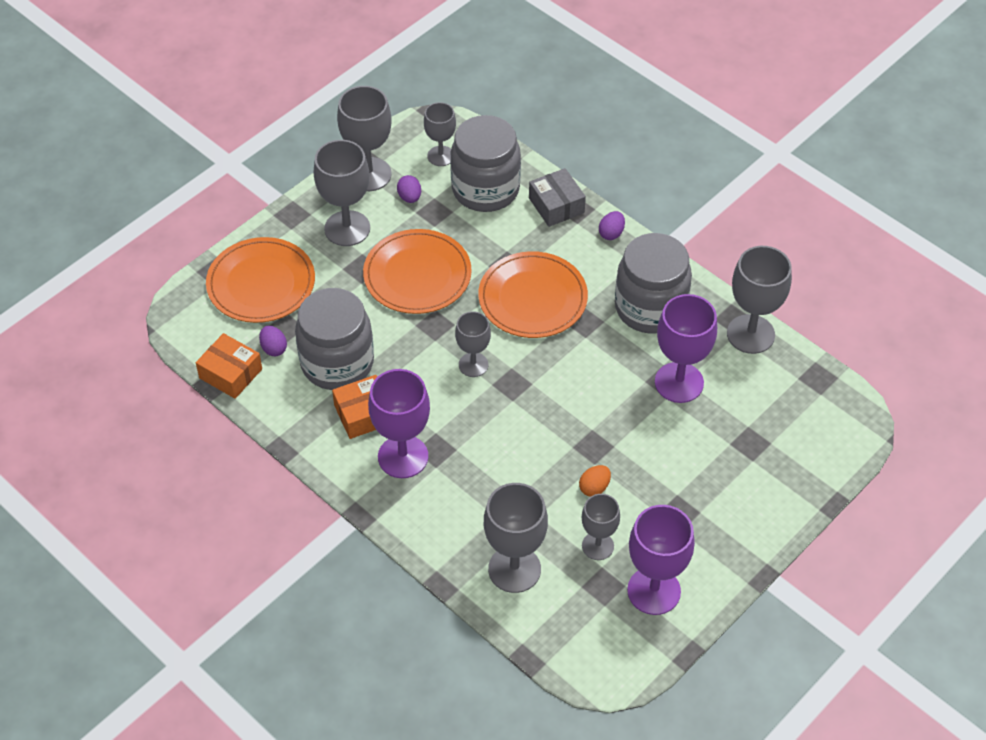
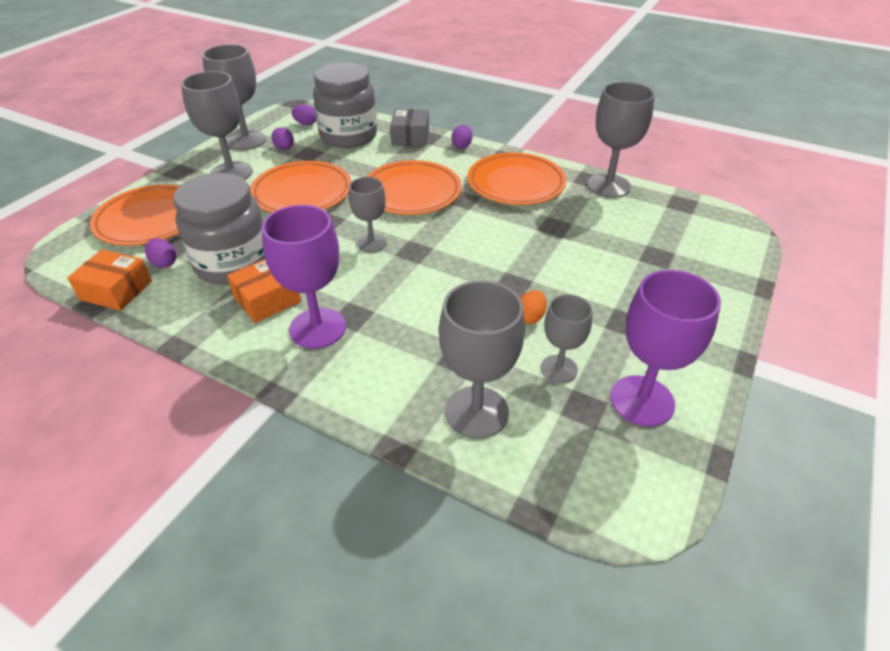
camera: 15 degrees left, 10 degrees down
(441, 156) = (306, 124): grey goblet -> purple egg
(556, 205) = (410, 137): grey box -> grey box turned 45 degrees clockwise
(650, 308) = (516, 183): grey jar -> orange plate
(679, 382) = (567, 225): purple goblet -> none

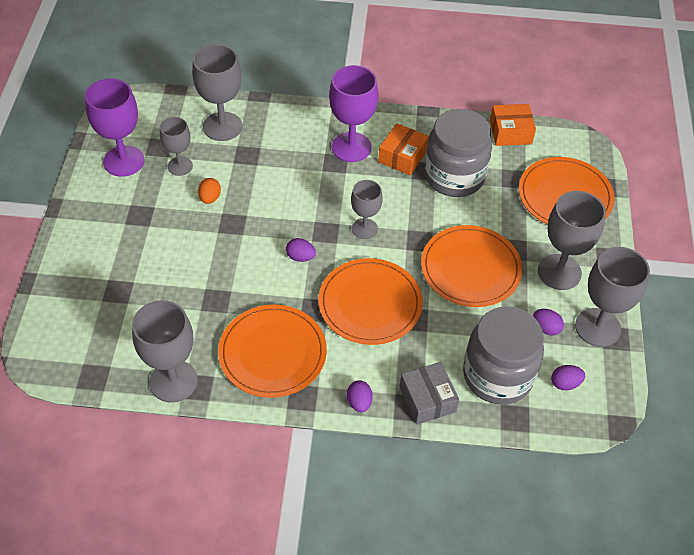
camera: 155 degrees right, 10 degrees up
(164, 263) = (504, 161): purple egg -> purple egg (300, 257)

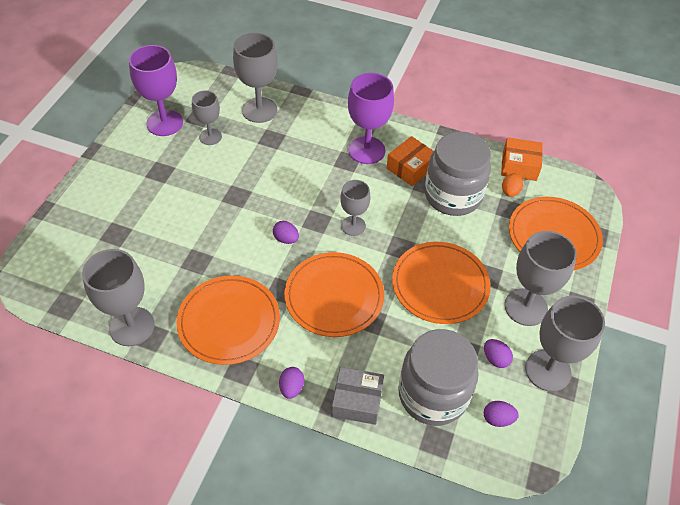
camera: 15 degrees right, 0 degrees up
(210, 198) = (225, 169): orange egg -> orange egg (510, 192)
(427, 399) = (357, 401): grey box -> grey box turned 75 degrees counterclockwise

